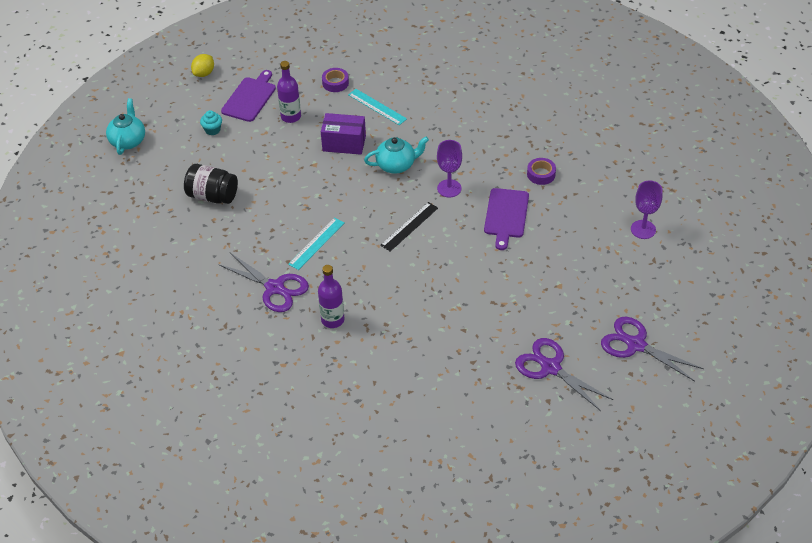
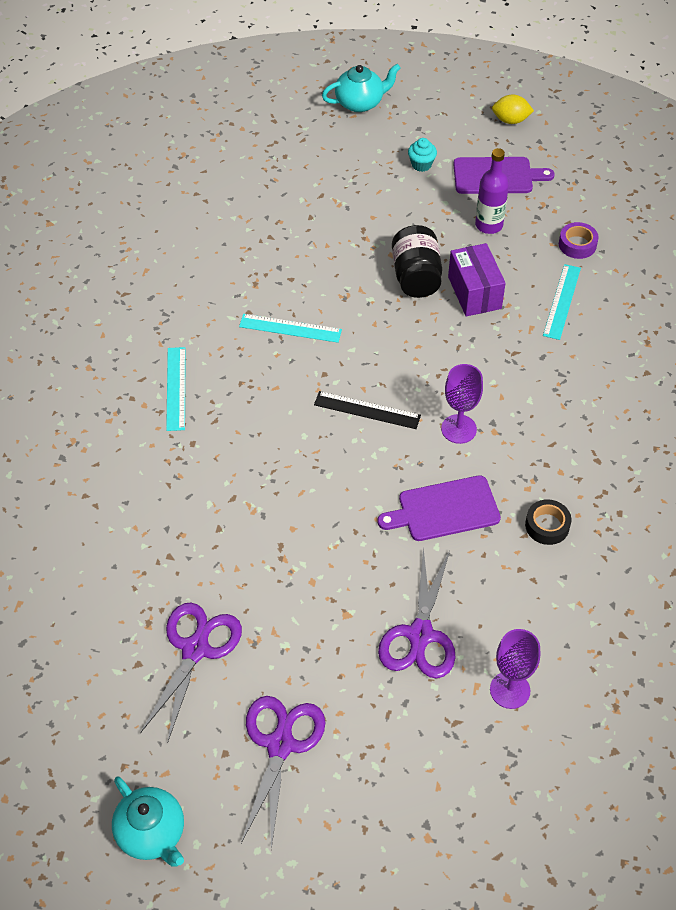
camera: 65 degrees right, 5 degrees up
(212, 196) = (315, 206): black jar -> black jar (416, 277)
(275, 288) = (201, 316): purple scissors -> purple scissors (420, 635)
(332, 320) = (176, 388): purple bottle -> turquoise ruler
(396, 165) = (468, 359): turquoise teapot -> turquoise teapot (152, 833)
(541, 174) = (547, 526): purple tape -> black tape

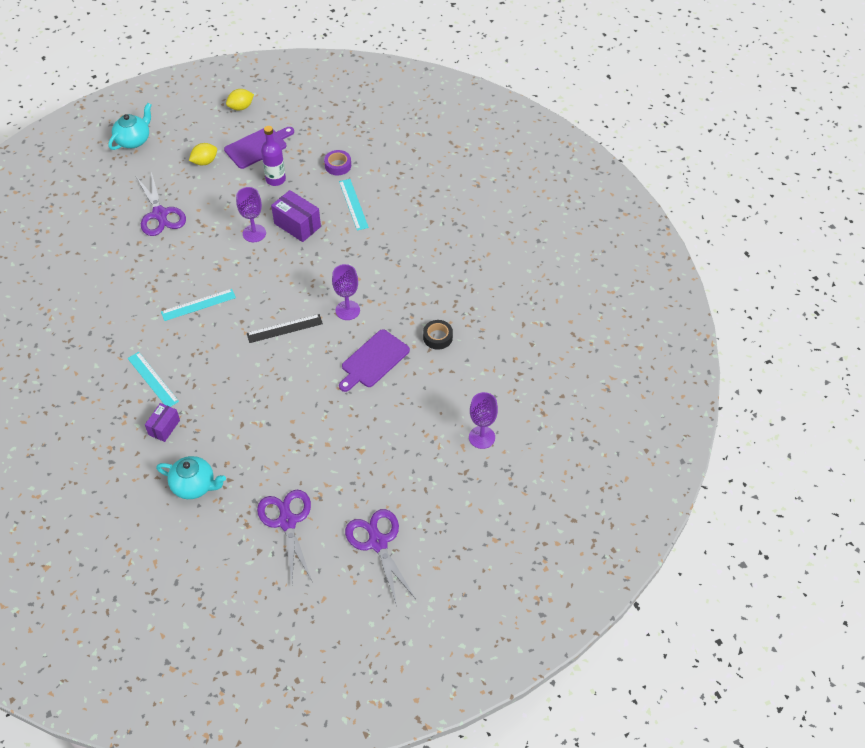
camera: 35 degrees left, 0 degrees up
(146, 451) = (164, 427): none -> purple box
(152, 833) = (341, 634): turquoise teapot -> turquoise teapot (194, 486)
(416, 277) = (254, 233): black jar -> purple goblet
(420, 635) = (411, 437): purple scissors -> purple scissors (160, 214)
(421, 164) = (204, 162): turquoise cupcake -> yellow lemon

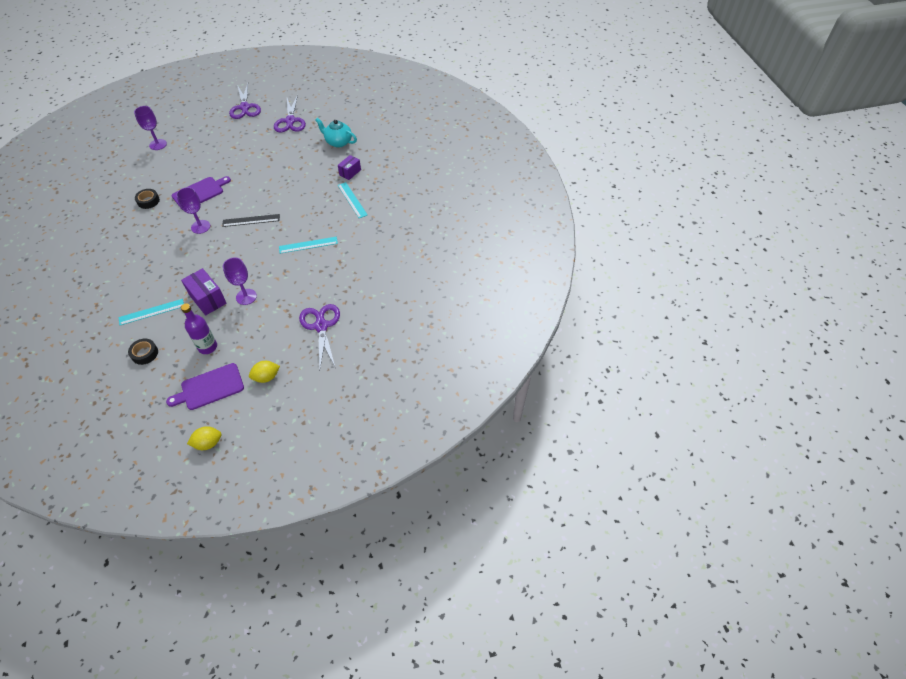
camera: 170 degrees left, 0 degrees up
(134, 140) = (330, 415): turquoise teapot -> none
(338, 165) = (145, 353): purple tape -> black tape
(353, 204) = (151, 312): turquoise ruler -> turquoise ruler turned 75 degrees clockwise

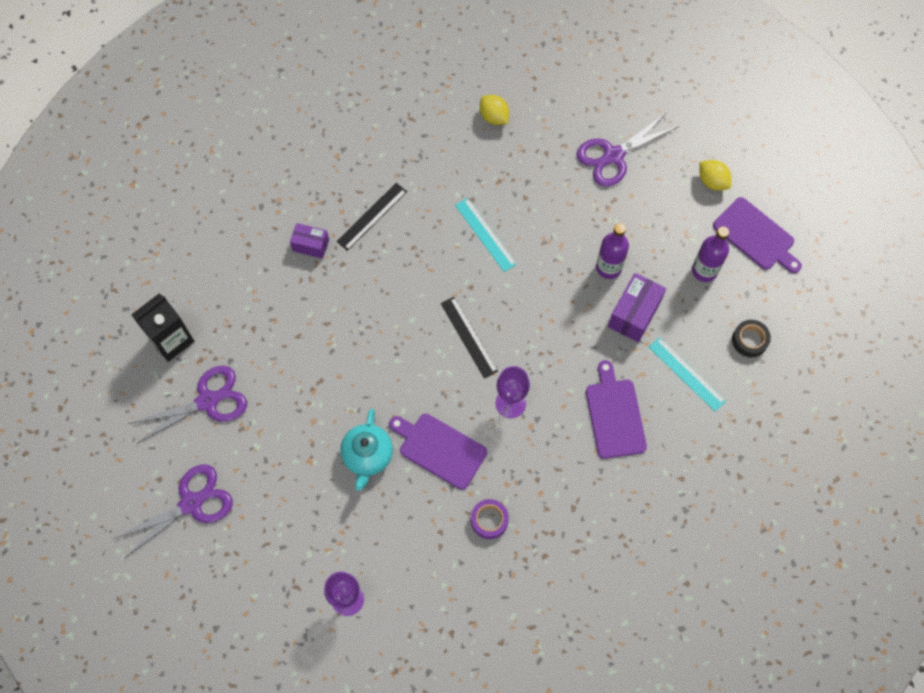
camera: 110 degrees left, 15 degrees up
(148, 201) = (489, 520): black tape -> purple tape
(157, 269) = (615, 415): none -> purple cutting board
(208, 443) = (820, 198): yellow lemon -> yellow lemon (494, 117)
(246, 297) = (608, 267): purple goblet -> purple bottle
(330, 115) = (171, 340): none -> black carton
(338, 142) = (241, 295): turquoise teapot -> turquoise teapot (367, 456)
(352, 200) = (371, 216): turquoise ruler -> black ruler

